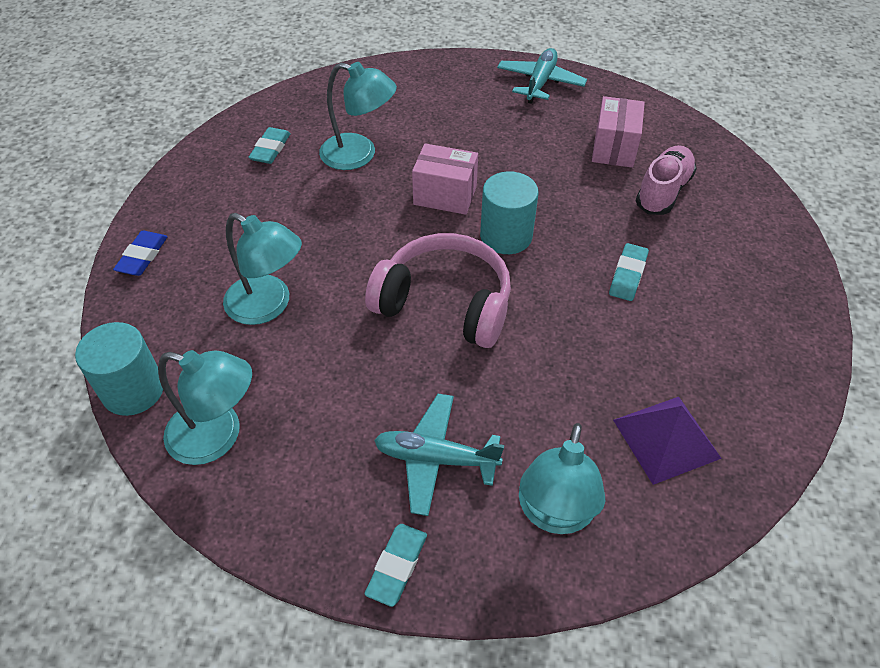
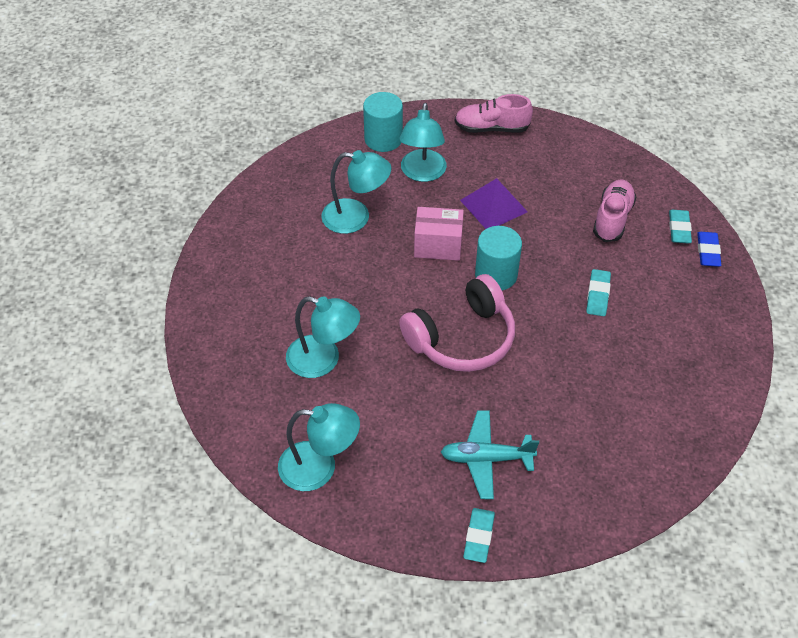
camera: 10 degrees left, 0 degrees up
(133, 390) = (241, 443): turquoise cylinder -> turquoise cylinder (383, 139)
(142, 256) = (205, 333): blue eraser -> blue eraser (708, 251)
(270, 149) = (278, 222): turquoise eraser -> turquoise eraser (679, 229)
(445, 303) = (462, 338): pink headphones -> pink headphones turned 135 degrees clockwise
(540, 83) = (491, 128): turquoise plane -> pink shoe
(554, 514) = (580, 484): turquoise lamp -> turquoise lamp (422, 173)
(614, 148) = (566, 184): pink box -> none
(666, 438) = (648, 418): purple pyramid -> purple pyramid (493, 206)

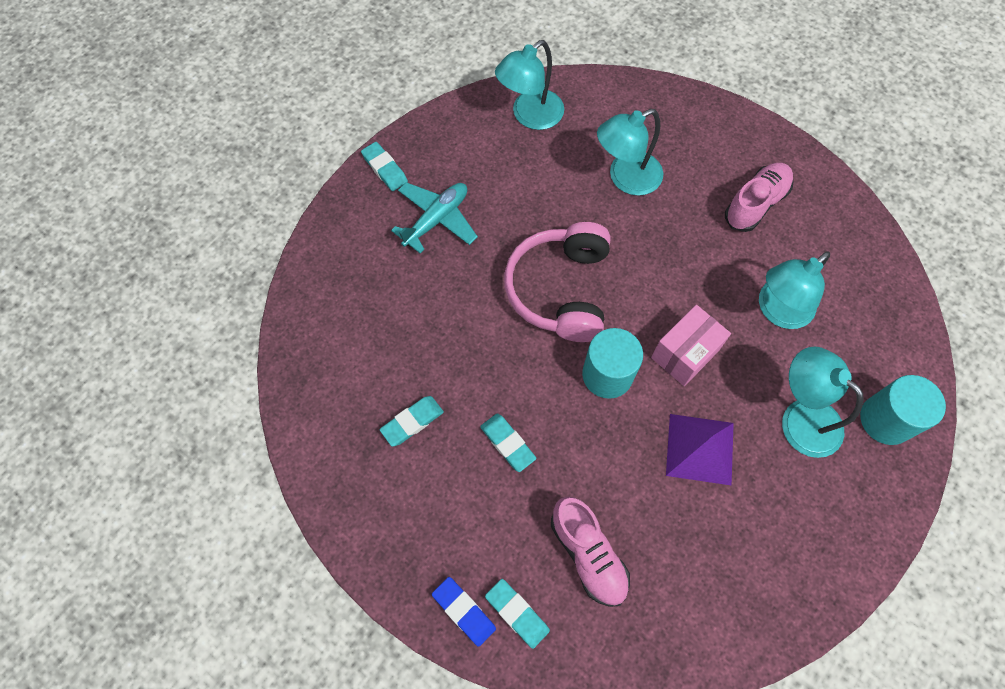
camera: 130 degrees right, 15 degrees up
(491, 128) = (827, 552): pink shoe -> pink shoe (755, 204)
(645, 353) = (412, 422): none -> turquoise eraser

